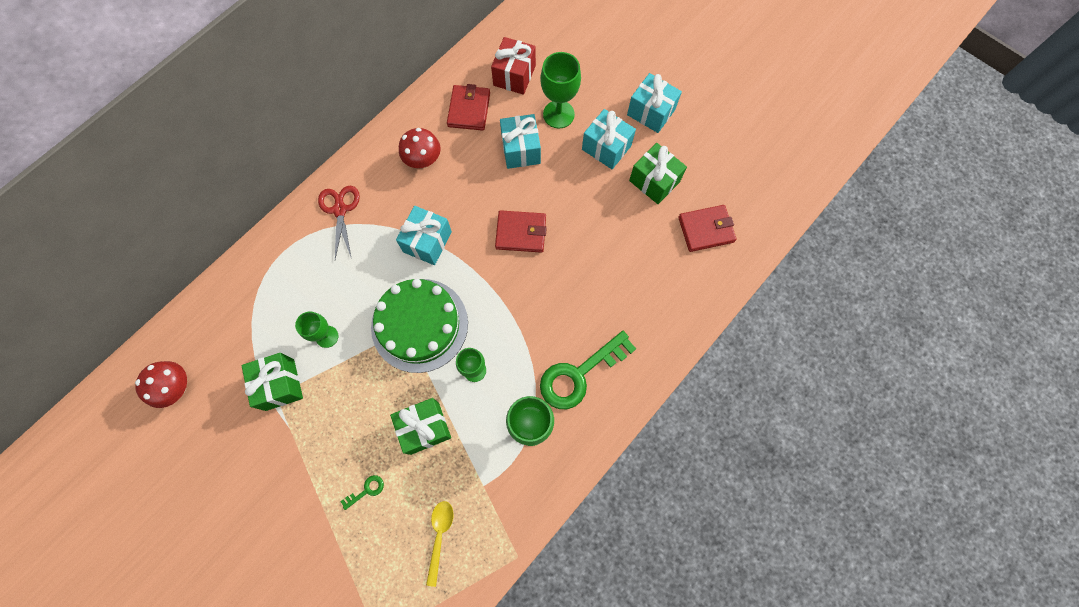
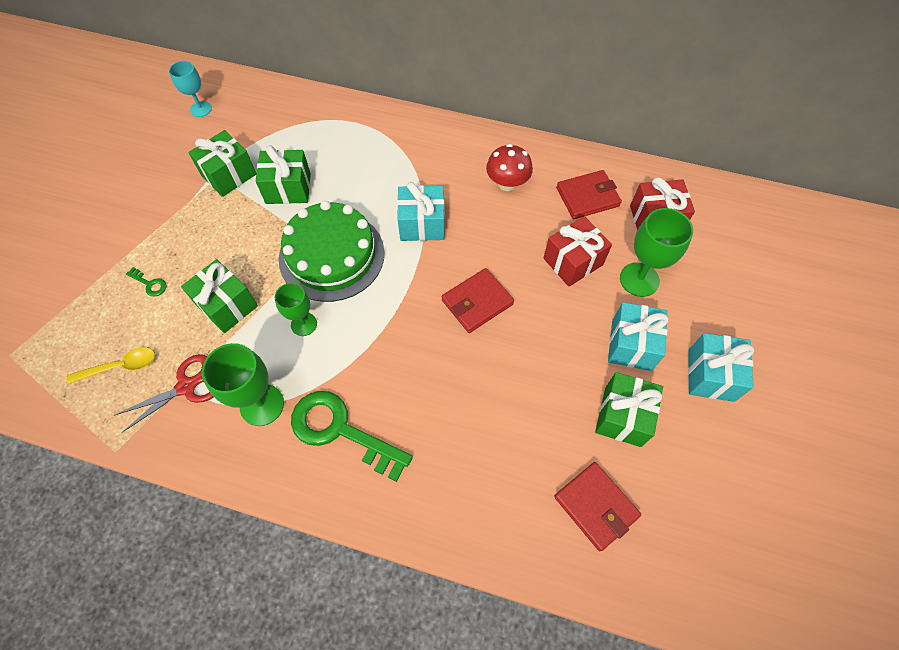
camera: 65 degrees right, 10 degrees down
(176, 387) = (201, 109): red mushroom -> turquoise goblet
(327, 336) = (288, 188): green goblet -> green gift
(340, 210) = (417, 143): red scissors -> red scissors (186, 387)
(521, 150) = (573, 261): turquoise gift -> red gift
(521, 233) = (477, 302): red wallet -> red wallet turned 75 degrees clockwise

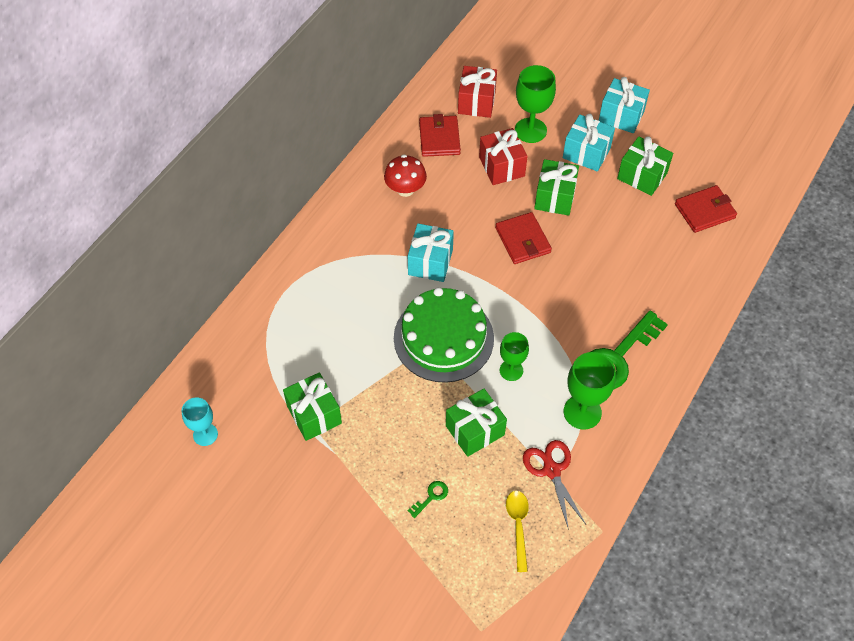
camera: 75 degrees left, 5 degrees down
(288, 188) = (351, 363): green gift -> green gift (554, 197)

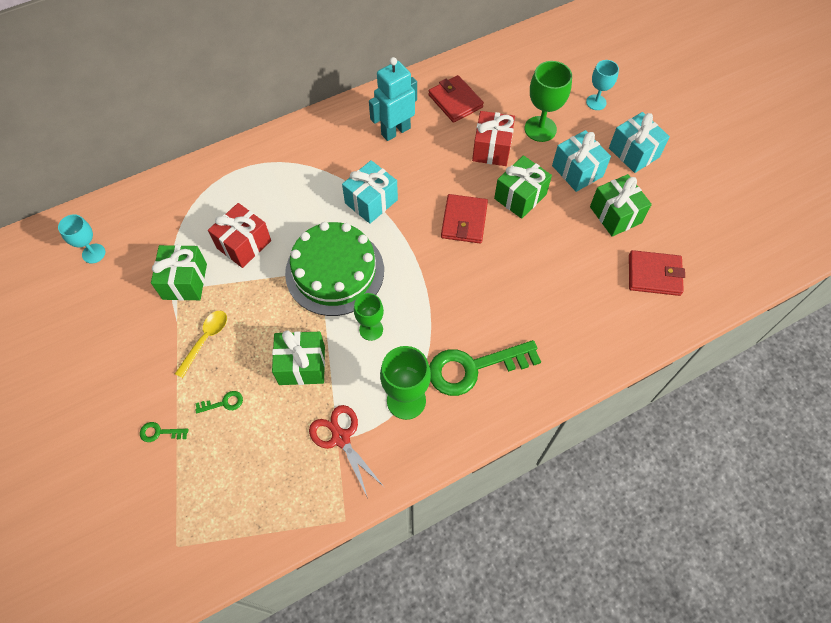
camera: 30 degrees right, 5 degrees up
(394, 551) = (160, 432): none -> green key
(405, 189) = (395, 131): red mushroom -> turquoise robot
(439, 138) = (455, 101): red wallet -> red wallet turned 60 degrees counterclockwise
(476, 102) = (509, 84): red gift -> red gift (244, 244)
(518, 526) = (276, 471): yellow spoon -> yellow spoon (205, 340)
(552, 470) = (341, 438): red scissors -> red scissors turned 45 degrees counterclockwise
(561, 86) = (596, 102): none -> turquoise goblet

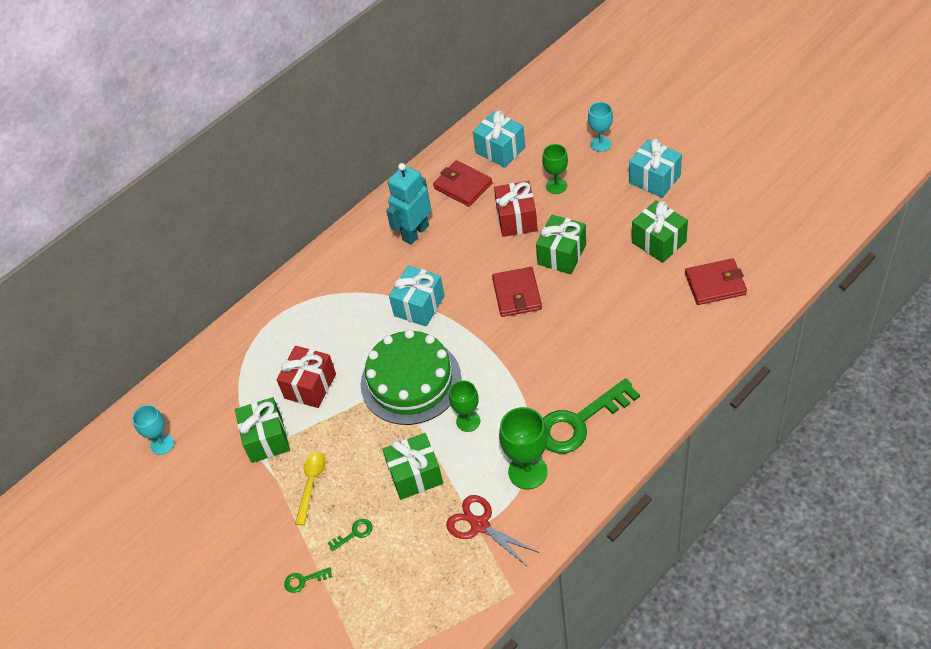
camera: 10 degrees left, 10 degrees down
(540, 129) = (556, 186): green goblet -> green goblet, size x0.64
(577, 171) = (607, 213): turquoise gift -> turquoise gift (500, 150)

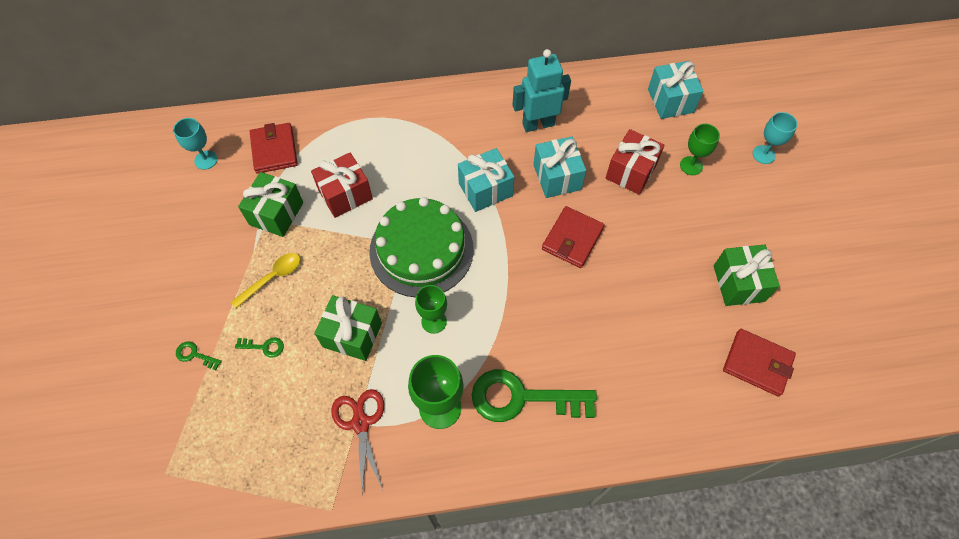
camera: 30 degrees right, 10 degrees up
(463, 186) = (611, 110): red wallet -> red wallet (274, 150)
(562, 254) = (641, 231): green gift -> none
(654, 179) = (785, 221): turquoise gift -> turquoise gift (557, 177)

